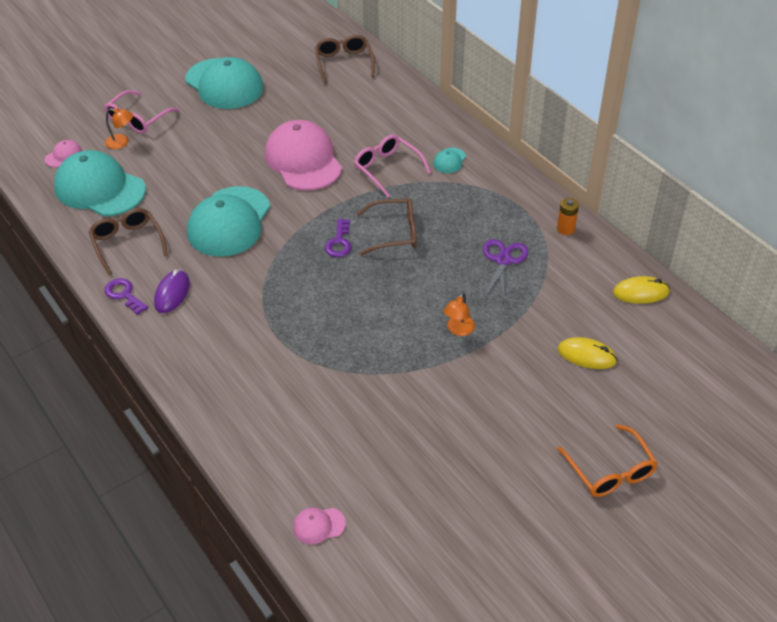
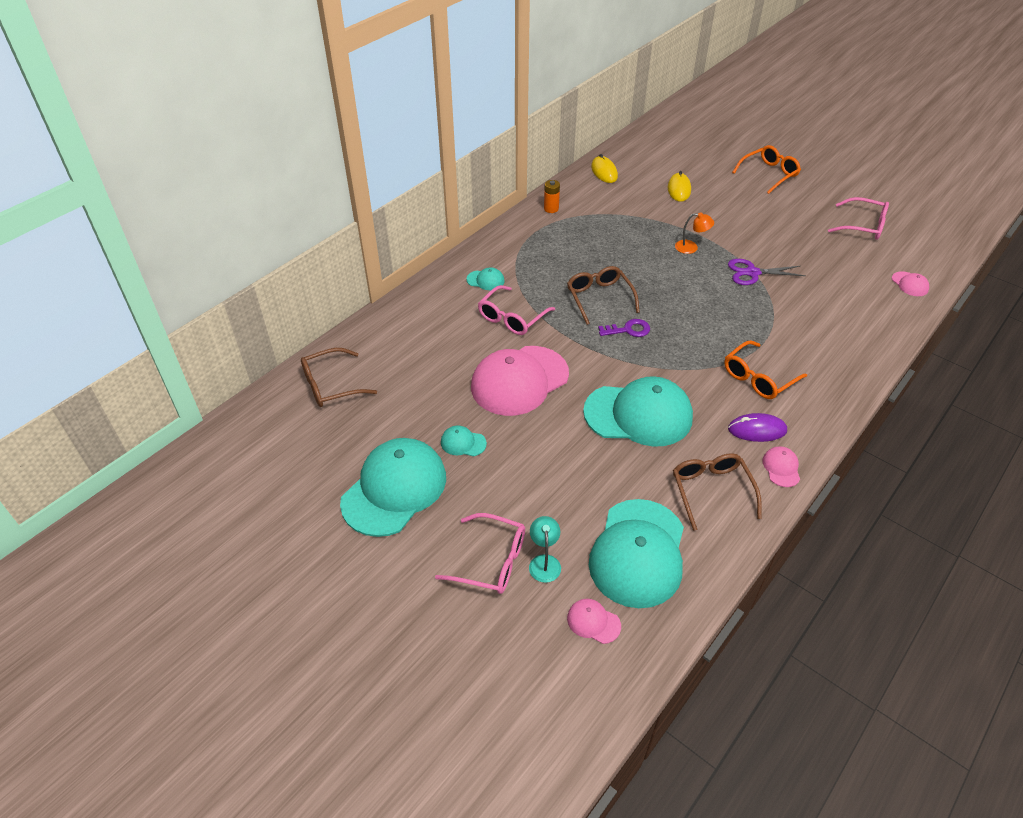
camera: 105 degrees left, 0 degrees up
(122, 142) = (544, 562): orange lamp -> turquoise lamp
(124, 294) = (781, 468): purple key -> pink cap
(127, 243) = (711, 491): brown glasses -> brown glasses turned 120 degrees clockwise
(233, 317) = (758, 378): none -> orange glasses
(250, 120) = (463, 443): none -> turquoise cap
(456, 533) = (863, 226): none -> pink glasses
(503, 260) = (603, 235): purple scissors -> purple scissors (752, 273)

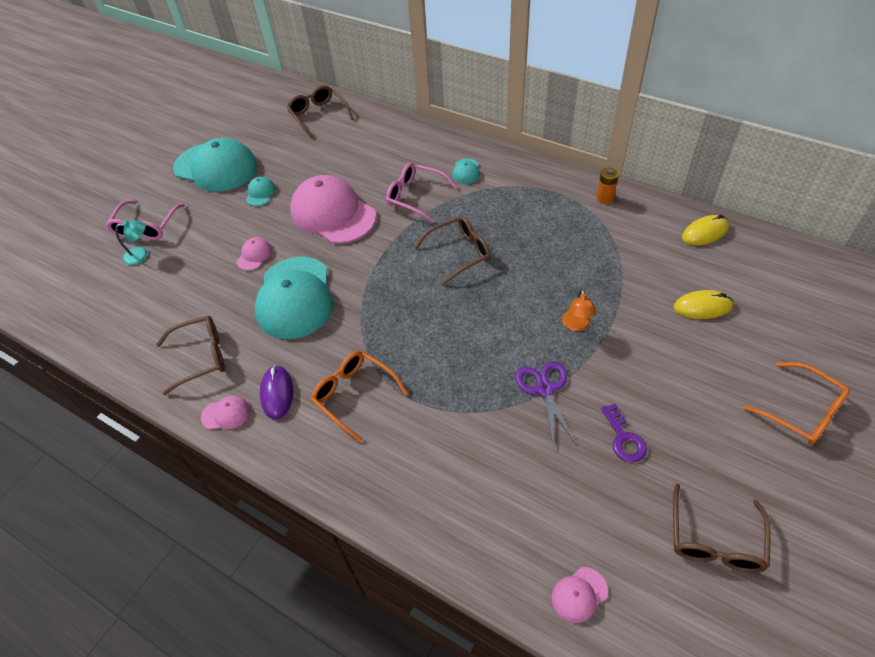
camera: 85 degrees right, 5 degrees up
(593, 622) = (84, 288): pink cap -> pink cap (254, 255)
(628, 330) = (414, 280): purple key -> purple key (624, 438)
(638, 553) = (141, 309): turquoise cap -> none
(863, 226) = (714, 540): pink glasses -> brown glasses

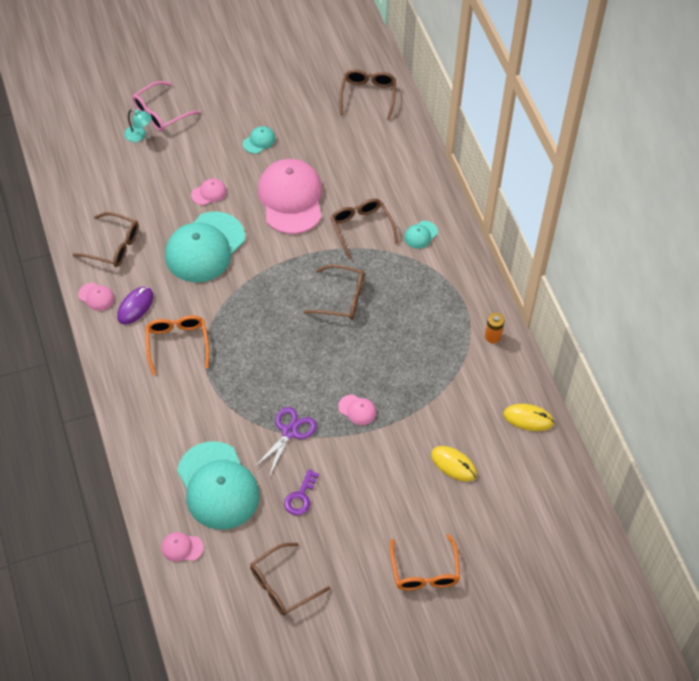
camera: 35 degrees right, 5 degrees up
(216, 167) = (249, 92): turquoise cap -> turquoise cap (218, 486)
(415, 196) = (361, 228): pink glasses -> brown glasses
(576, 325) = (357, 410): orange lamp -> pink cap

